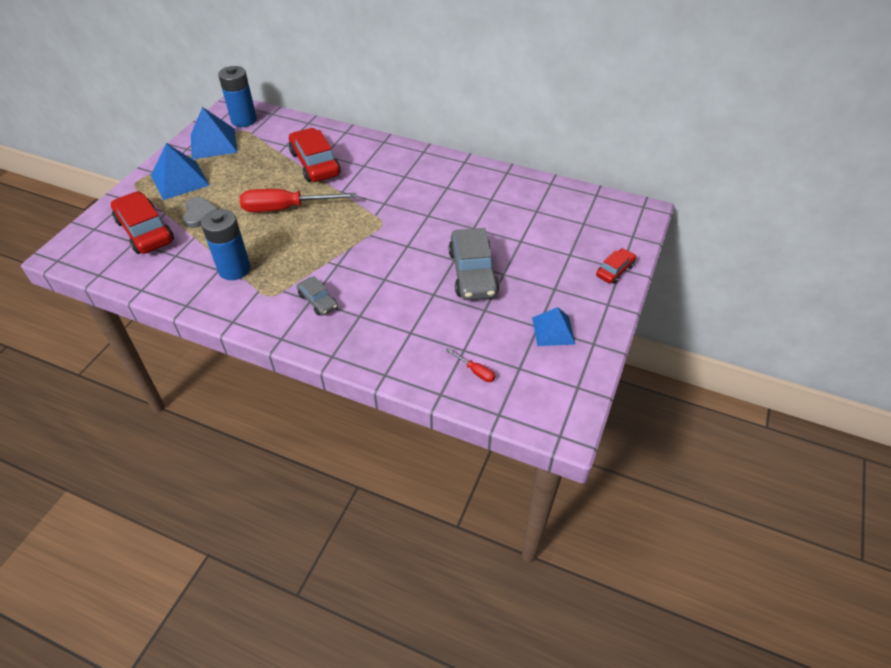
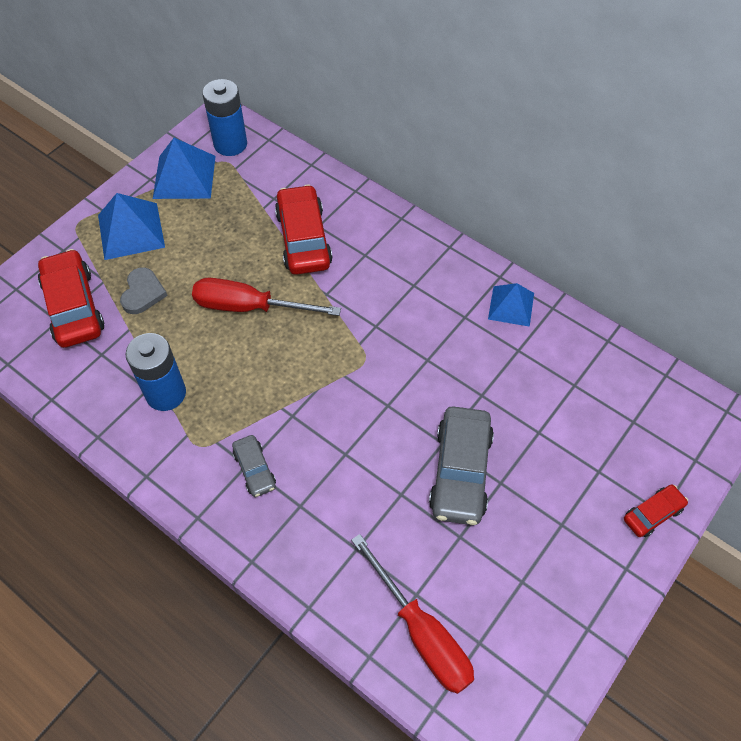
camera: 15 degrees right, 10 degrees up
(475, 371) = (422, 633): red screwdriver -> red screwdriver, size x2.35
(553, 330) = (540, 594): blue pyramid -> blue pyramid (511, 306)

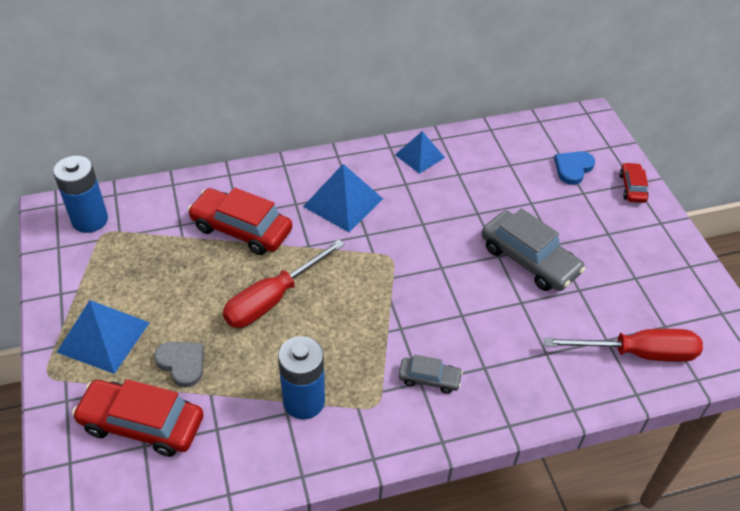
camera: 55 degrees left, 10 degrees down
(184, 176) = (87, 268): blue pyramid -> blue pyramid (343, 202)
(625, 443) = (573, 168): none -> blue heart

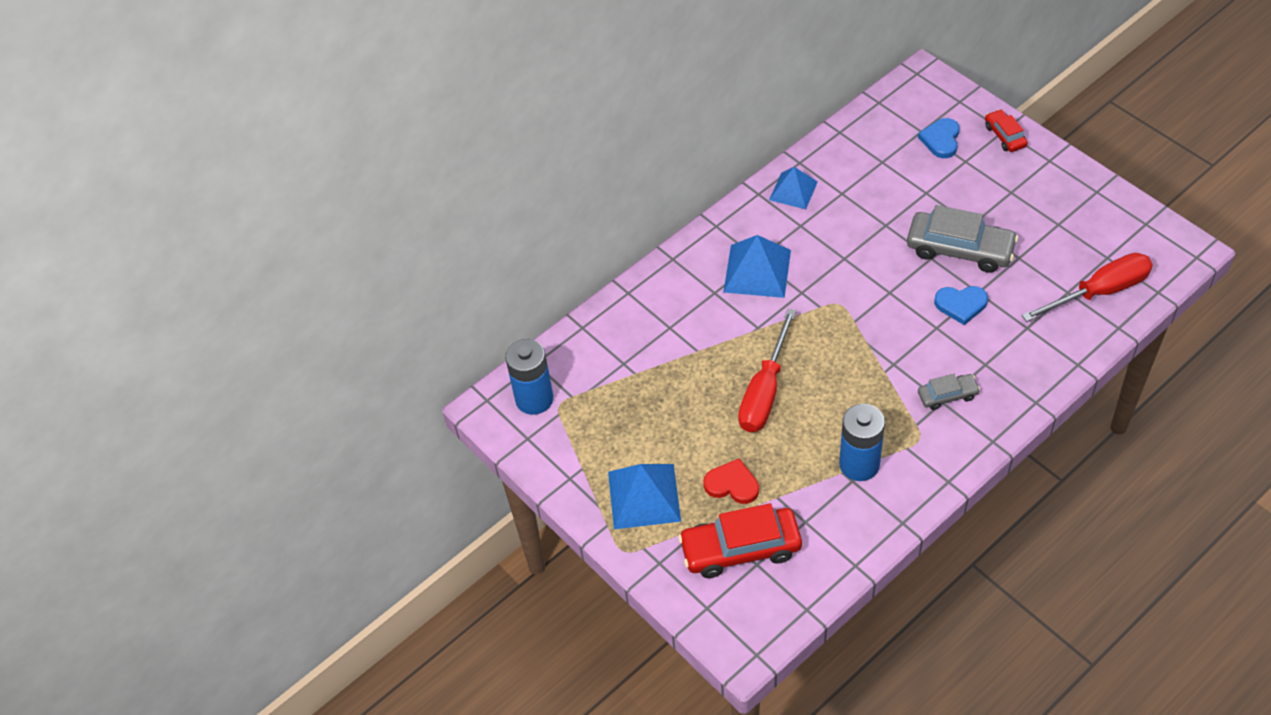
camera: 20 degrees left, 5 degrees up
(182, 363) = (732, 484): grey heart -> red heart
(241, 229) = (684, 340): red car -> none
(498, 306) = (961, 305): none -> blue heart

